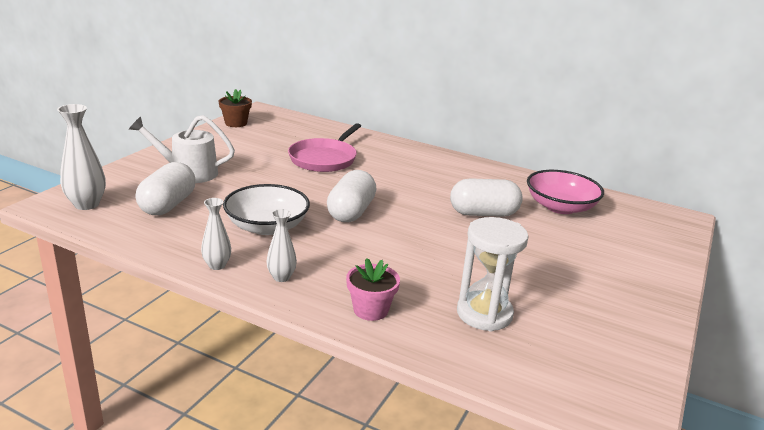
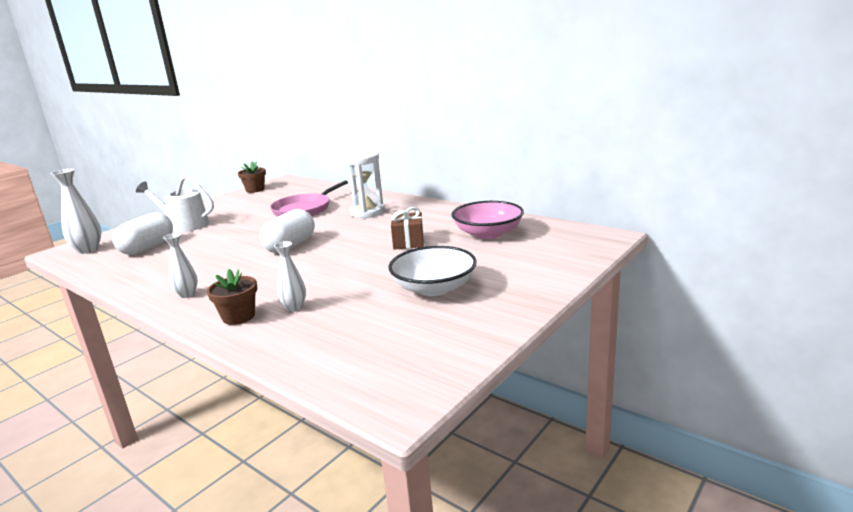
camera: 15 degrees right, 5 degrees down
(217, 265) = (144, 287): white vase -> white vase (294, 307)
(267, 226) = (210, 259): white bowl -> white bowl (434, 288)
(371, 310) = (238, 317): pink flower pot -> brown flower pot
(483, 214) = (408, 242): white capsule -> brown gift
(484, 314) = (337, 318): white hourglass -> white hourglass (367, 212)

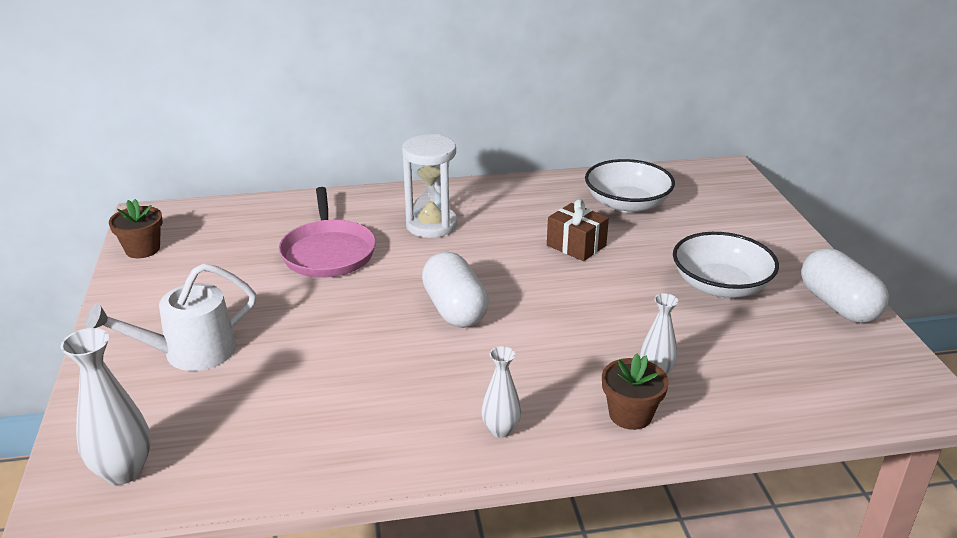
camera: 50 degrees left, 10 degrees up
(147, 247) = (236, 412): white capsule -> white capsule (838, 305)
(488, 233) = (627, 204): pink bowl -> white bowl

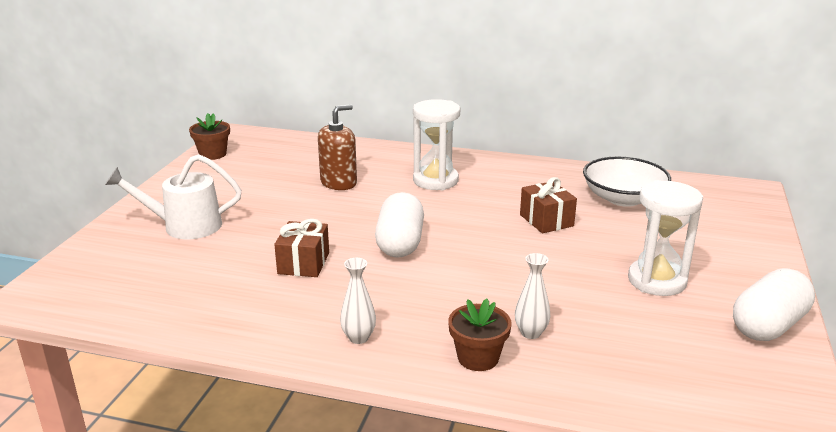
camera: 25 degrees right, 5 degrees down
(123, 471) = (78, 288): white vase -> none
(328, 252) = (338, 183): pink pan -> brown soap dispenser
(371, 361) = (303, 263): none -> brown gift
(720, 285) = (657, 281): white bowl -> white hourglass
(838, 305) = (768, 325): white capsule -> white capsule turned 45 degrees clockwise

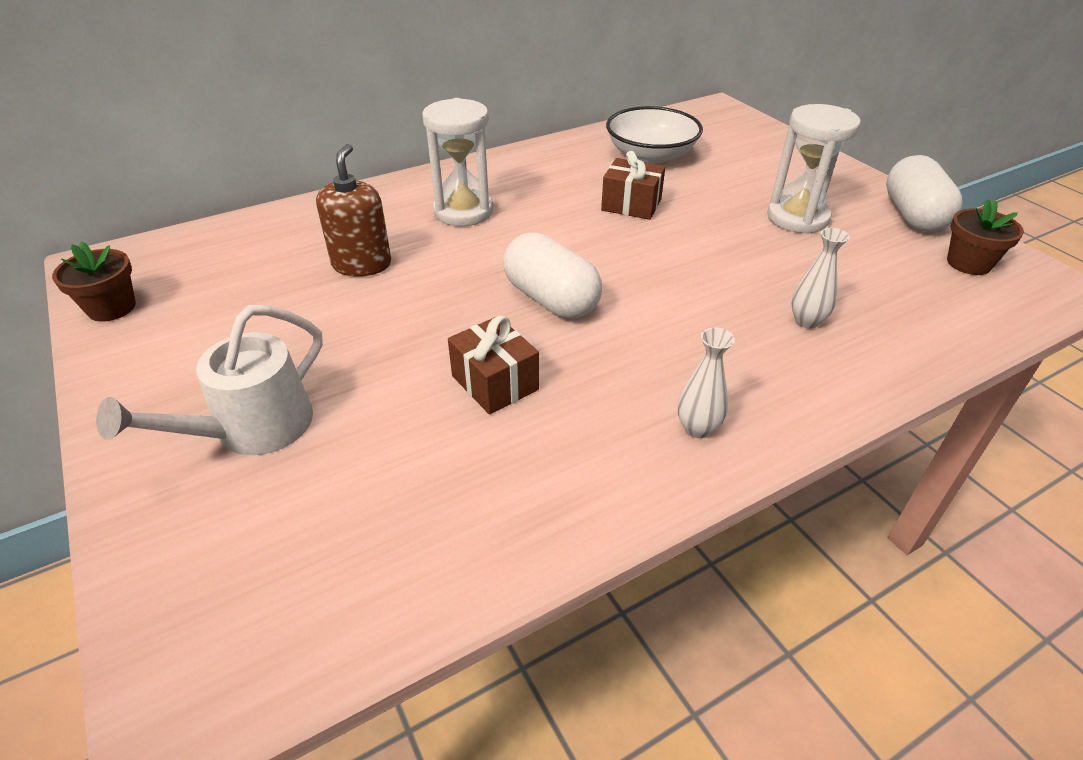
camera: 45 degrees left, 15 degrees up
(478, 358) = (816, 374): brown flower pot -> brown flower pot (968, 263)

